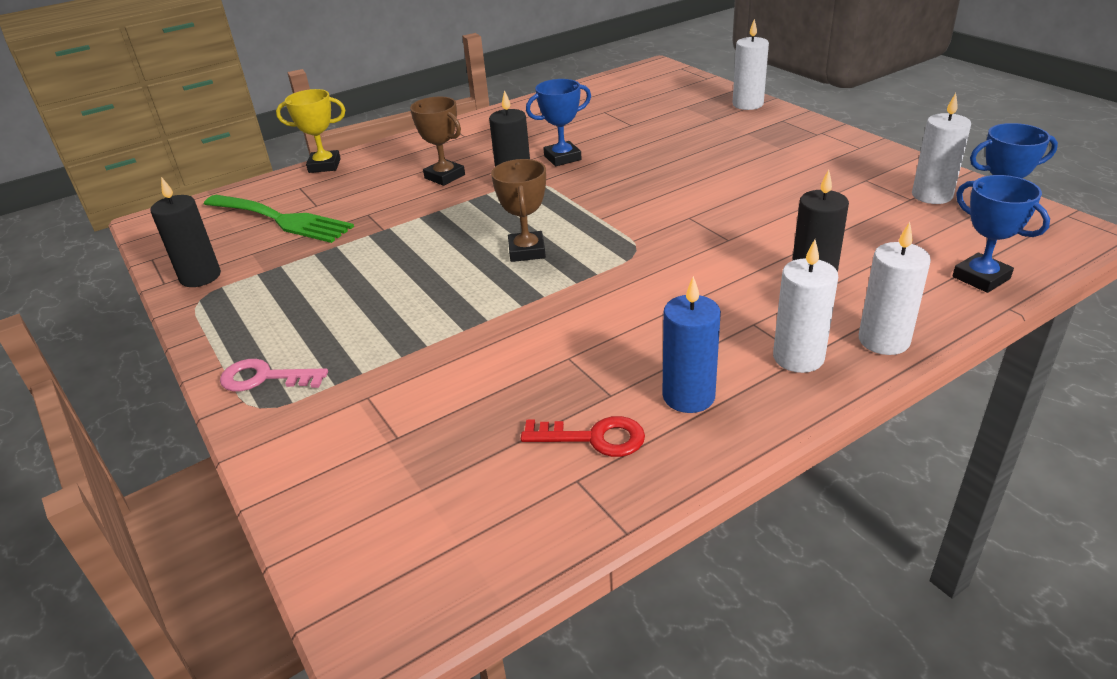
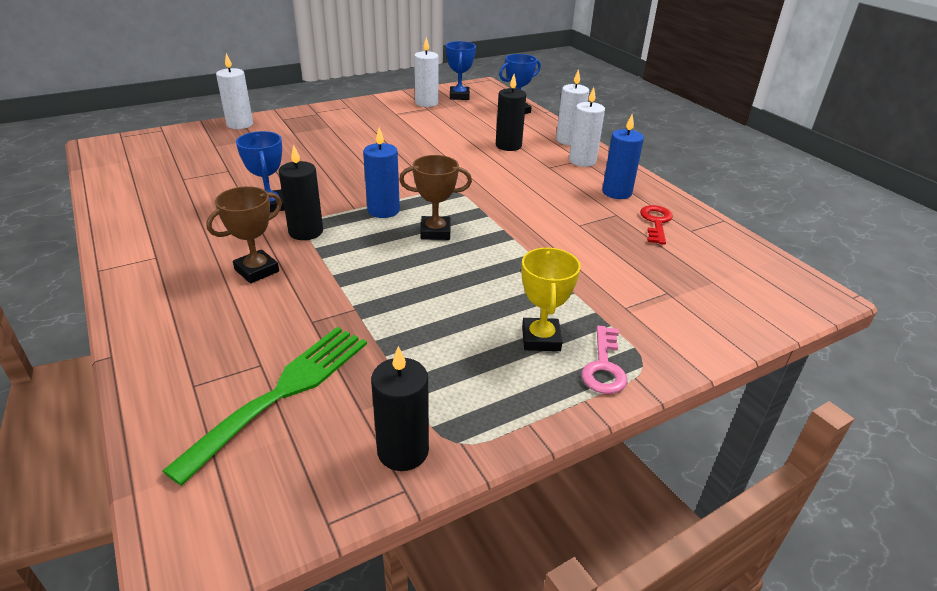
camera: 90 degrees left, 0 degrees up
(324, 166) = (139, 366): yellow trophy -> yellow trophy (541, 339)
(569, 214) = (383, 210): none -> blue candle

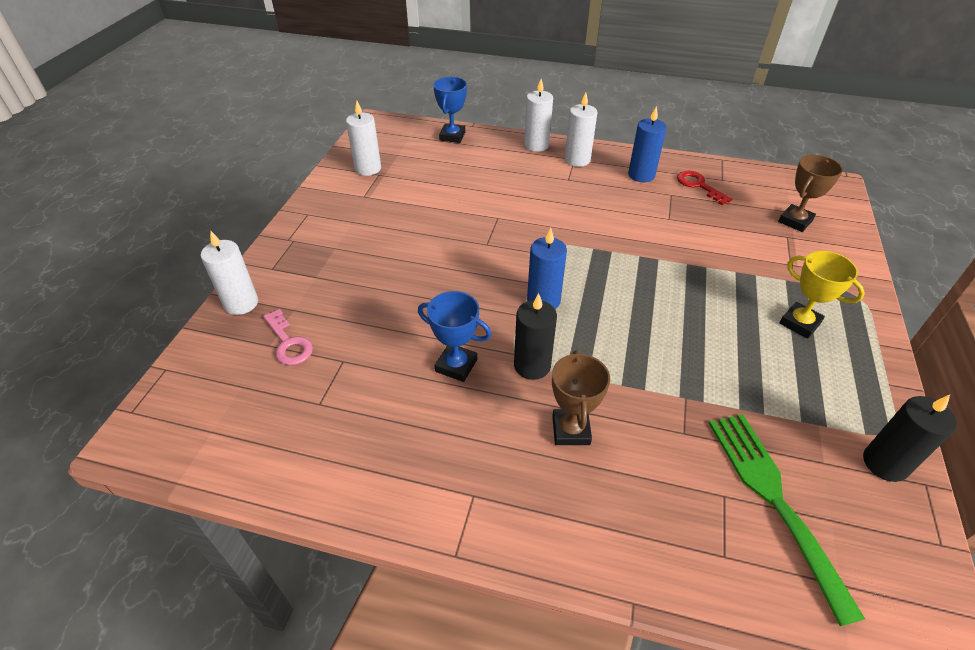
camera: 45 degrees left, 10 degrees up
(435, 232) = (609, 292): brown trophy -> brown trophy (795, 221)
(459, 96) = (380, 145): blue trophy -> none
(508, 146) = (509, 176): black candle -> none
(604, 366) = (850, 314): pink key -> pink key (288, 343)

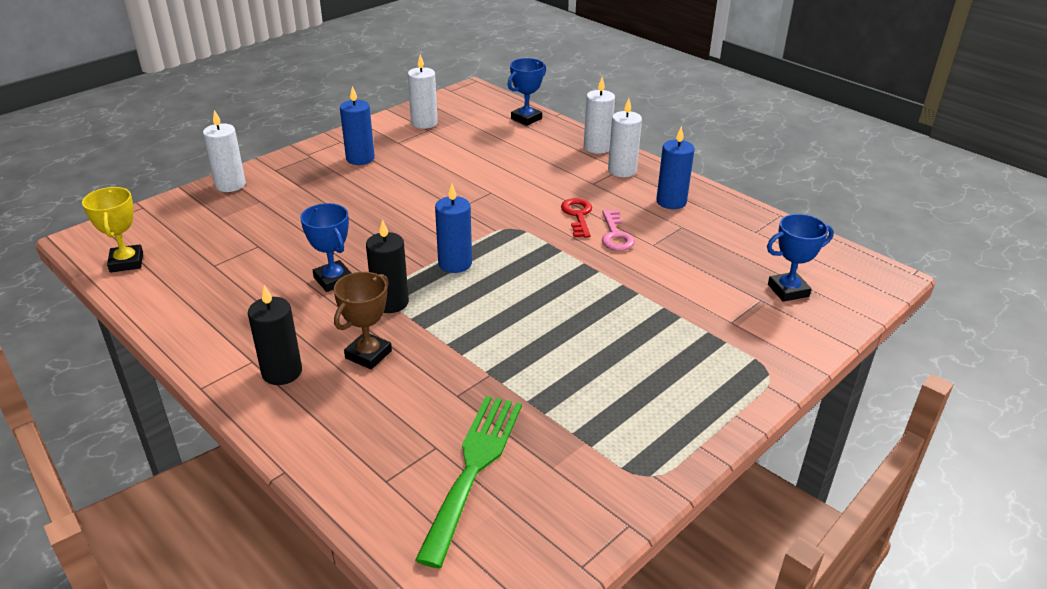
camera: 30 degrees right, 10 degrees down
(288, 343) = (234, 221): pink key -> pink key (615, 235)
(346, 225) = (360, 158): none -> blue candle
(699, 186) = (721, 229): red key -> red key (578, 215)
(795, 221) = (788, 290): brown trophy -> blue trophy
(800, 323) = (673, 367): yellow trophy -> yellow trophy (126, 262)
(885, 463) = (609, 493): black candle -> black candle (282, 372)

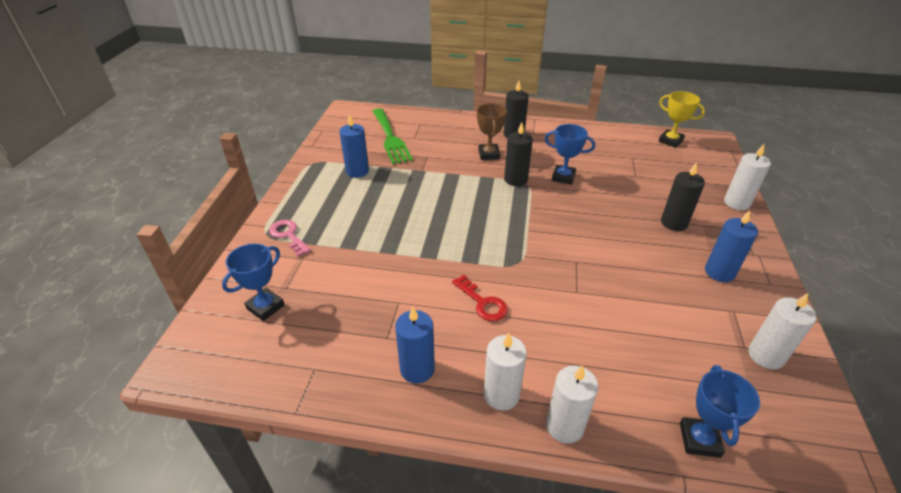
camera: 145 degrees right, 5 degrees up
(319, 196) = (674, 223): none -> black candle
(455, 263) = (515, 217): blue candle -> blue candle (357, 171)
(615, 235) = (435, 296): pink key -> pink key (288, 235)

